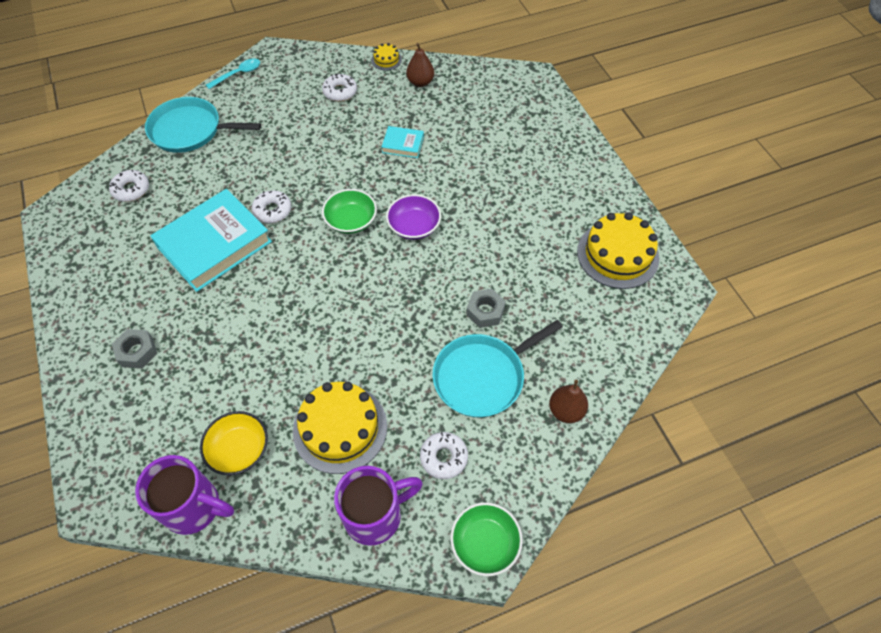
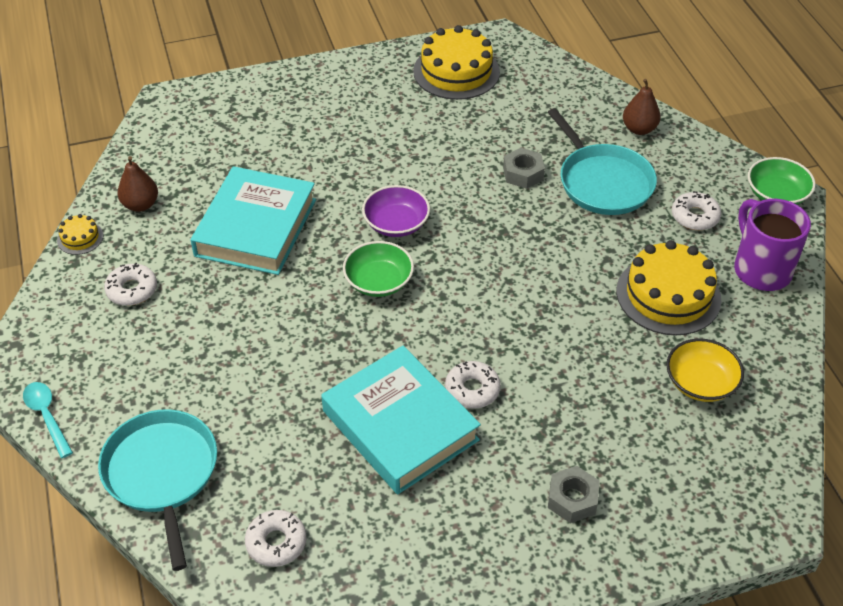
camera: 85 degrees left, 10 degrees down
(190, 130) = (162, 473): turquoise pan -> turquoise pan turned 150 degrees clockwise
(194, 507) = (772, 419): purple mug -> none
(272, 210) = (349, 362): white donut -> white donut (472, 390)
(403, 144) = (256, 227): turquoise book -> turquoise book, size x2.21

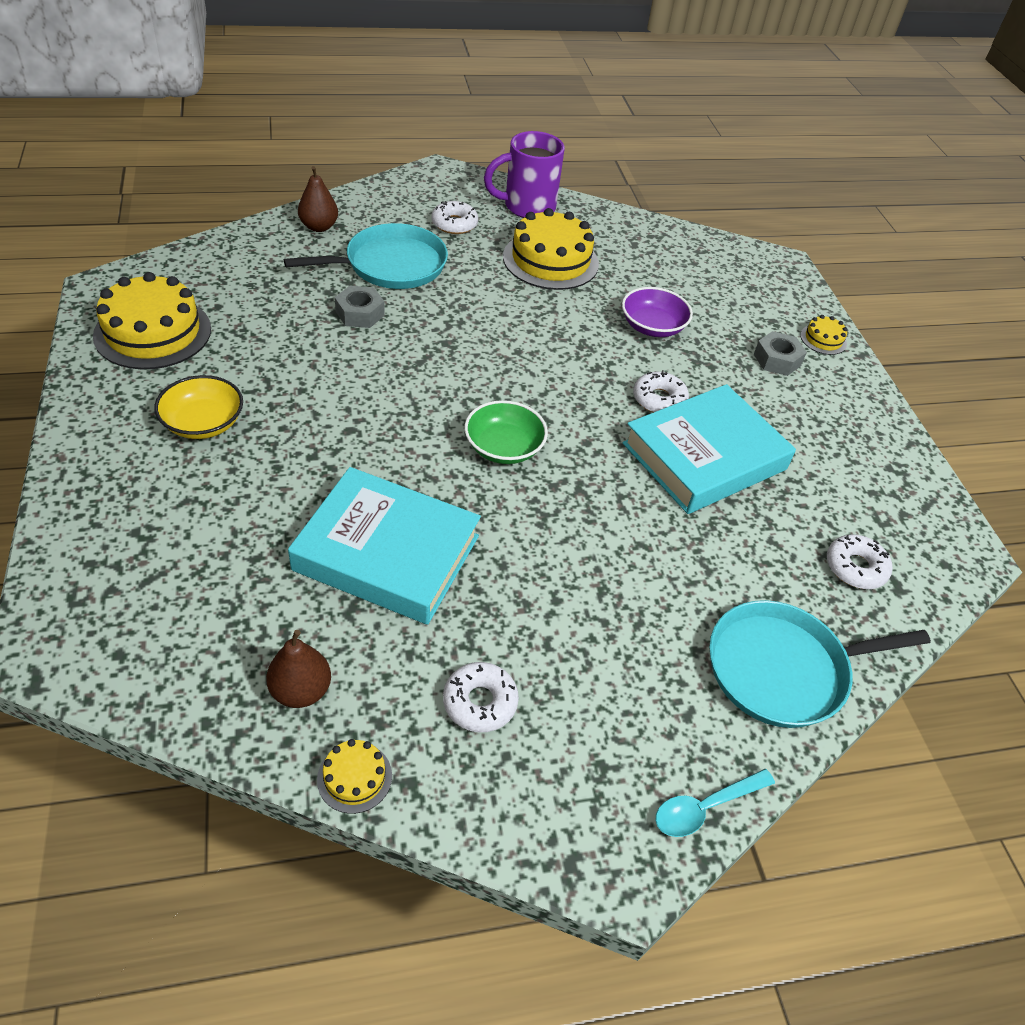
camera: 90 degrees left, 0 degrees up
(396, 224) = (413, 421): purple bowl -> purple bowl (652, 326)
(630, 552) = (823, 339): none -> yellow cake
(700, 383) = (651, 266): yellow bowl -> yellow bowl (203, 423)
(776, 194) = (438, 177): green bowl -> none

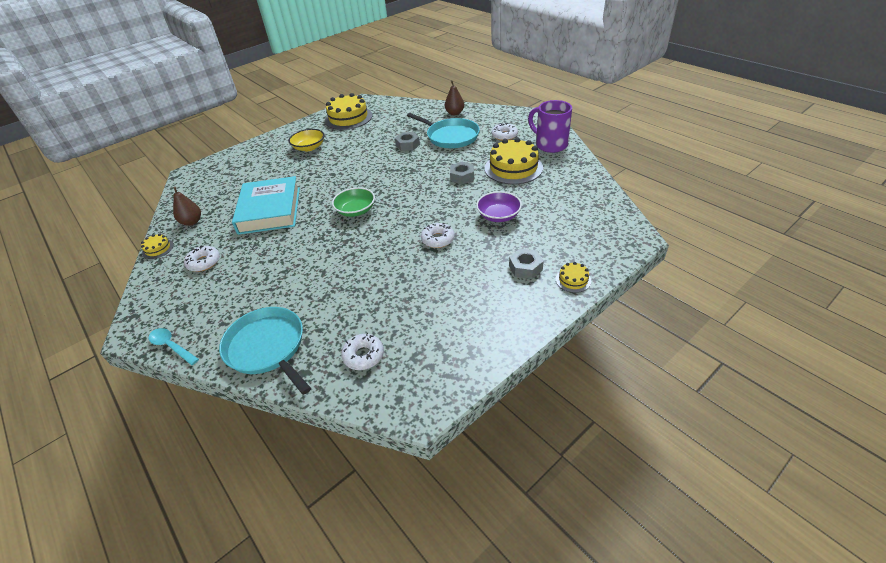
camera: 70 degrees right, 5 degrees down
(523, 309) = (462, 177): none -> grey nut
(704, 456) = (406, 269): turquoise book -> none

